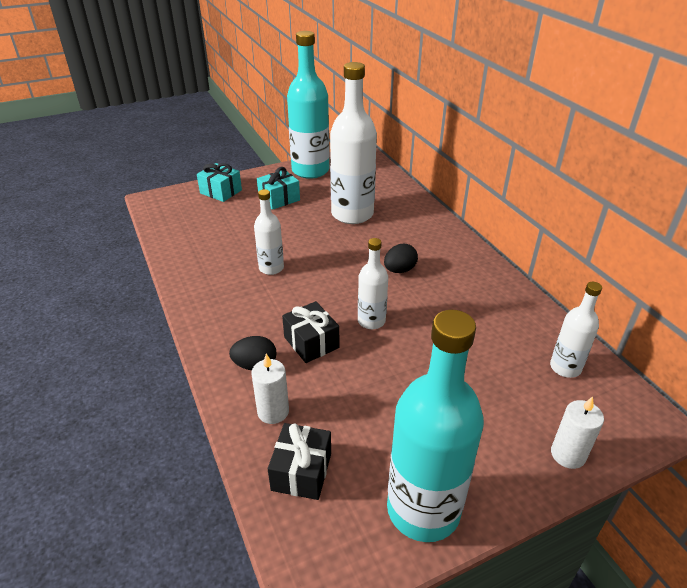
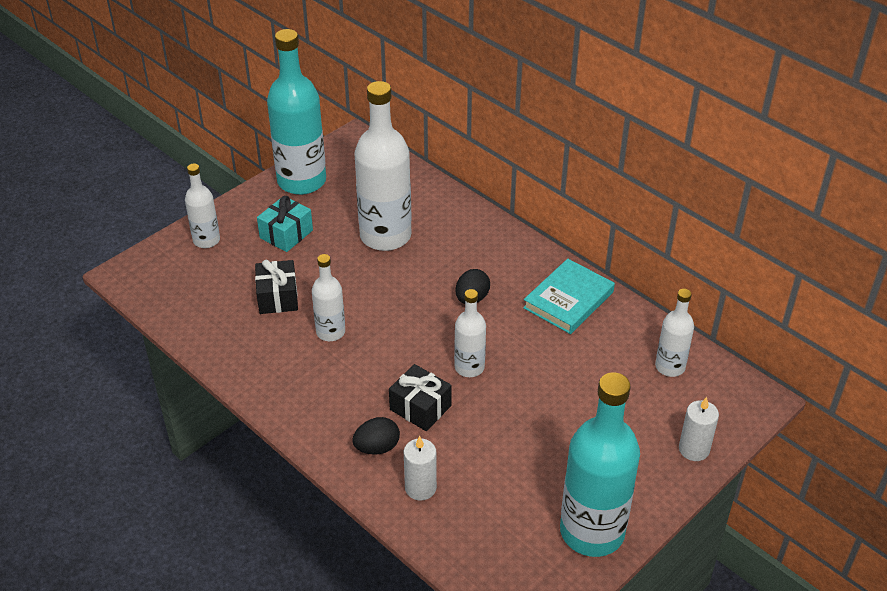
camera: 20 degrees left, 5 degrees up
(221, 191) = (206, 240): turquoise gift -> white bottle
(301, 471) = (475, 533): black gift -> black gift (278, 297)
(485, 290) = (568, 300): none -> turquoise book

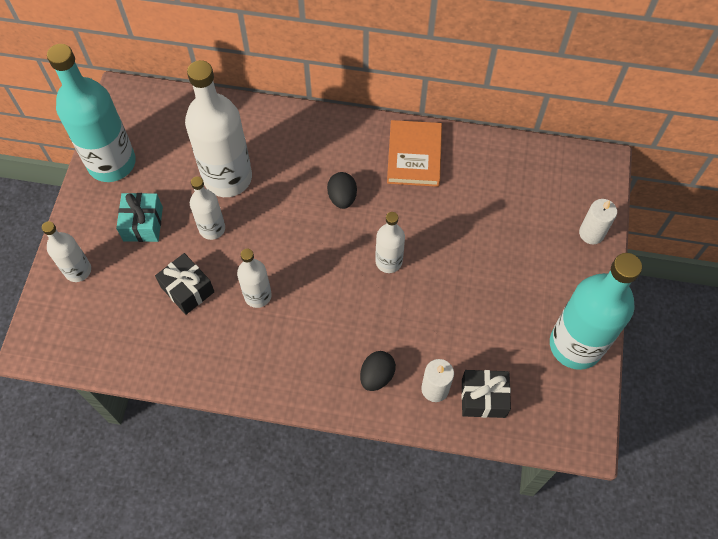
camera: 35 degrees left, 20 degrees up
(420, 408) = (381, 320): black gift -> black gift (483, 398)
(568, 300) = (414, 156): turquoise book -> orange book
(670, 367) = (527, 173): white bottle -> white bottle (212, 228)

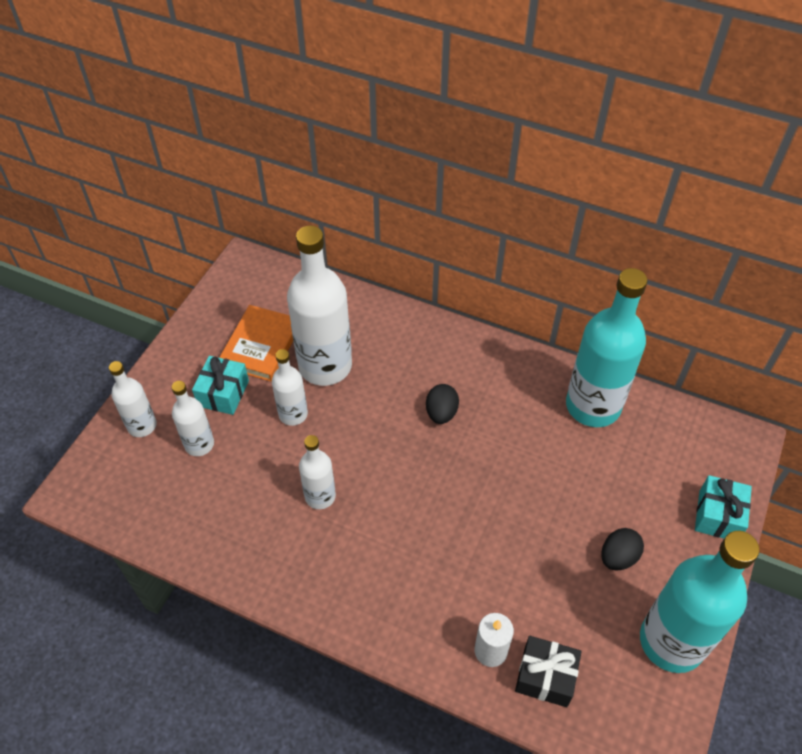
camera: 15 degrees right, 10 degrees down
(112, 163) = (212, 326): turquoise bottle -> turquoise bottle (593, 406)
(187, 289) = (247, 472): black gift -> none
(377, 376) = (427, 618): black egg -> black egg (618, 557)
(388, 261) = (474, 493): white bottle -> white bottle (199, 444)
(414, 156) = (532, 386): orange book -> orange book (261, 346)
(591, 233) = (718, 516): white candle -> turquoise gift

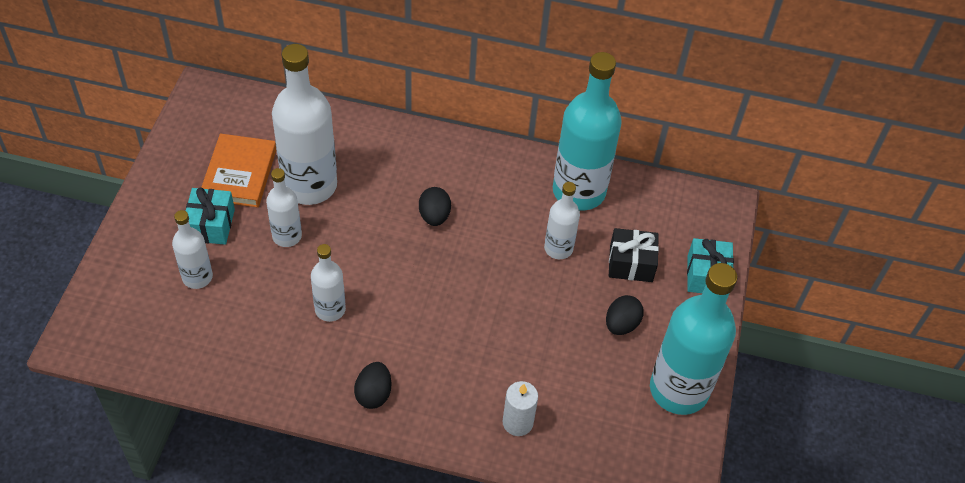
camera: 15 degrees left, 0 degrees up
(142, 426) = (133, 267): white bottle -> white bottle (558, 248)
(346, 594) = (373, 394): none -> black egg
(545, 677) = (571, 436): black gift -> black gift (631, 263)

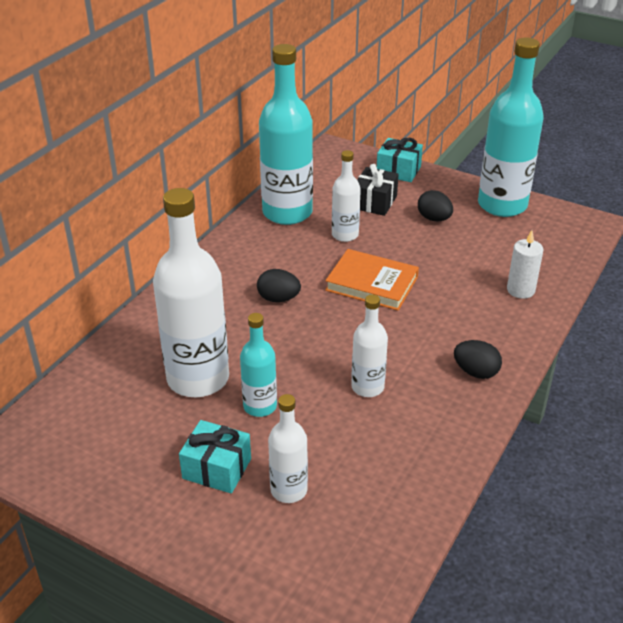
camera: 70 degrees left, 15 degrees down
(240, 174) = (152, 433): orange book -> orange book (372, 283)
(287, 236) = (260, 406): white bottle -> turquoise bottle

